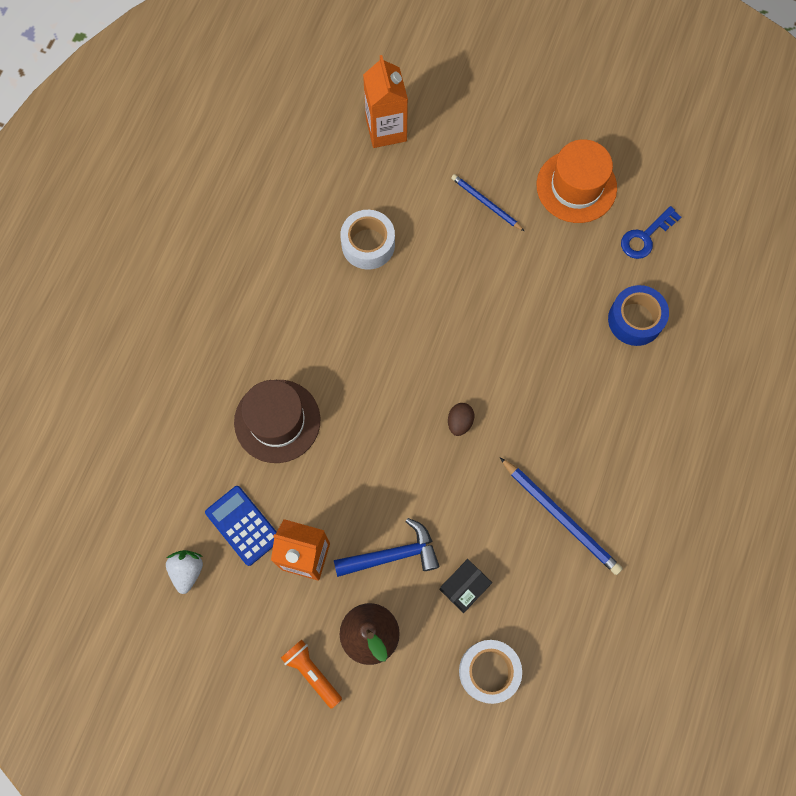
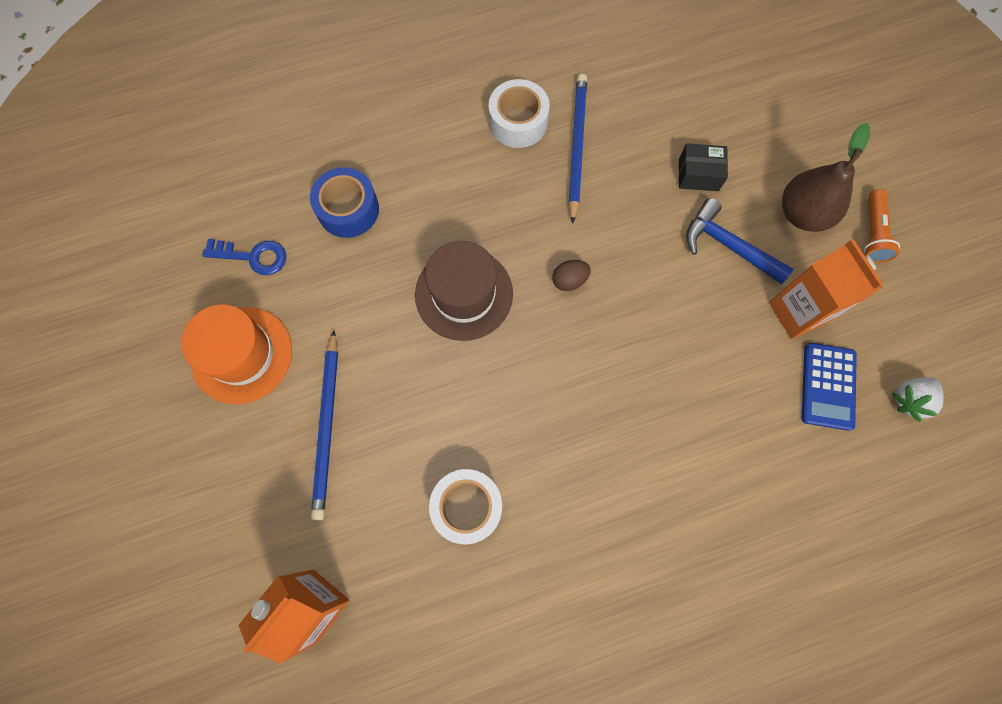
camera: 130 degrees left, 0 degrees up
(277, 421) = (715, 439): brown hat -> brown hat (464, 294)
(486, 203) = (327, 426): blue pencil -> blue pencil, size x1.60
(489, 671) = (740, 113): white tape -> white tape (518, 122)

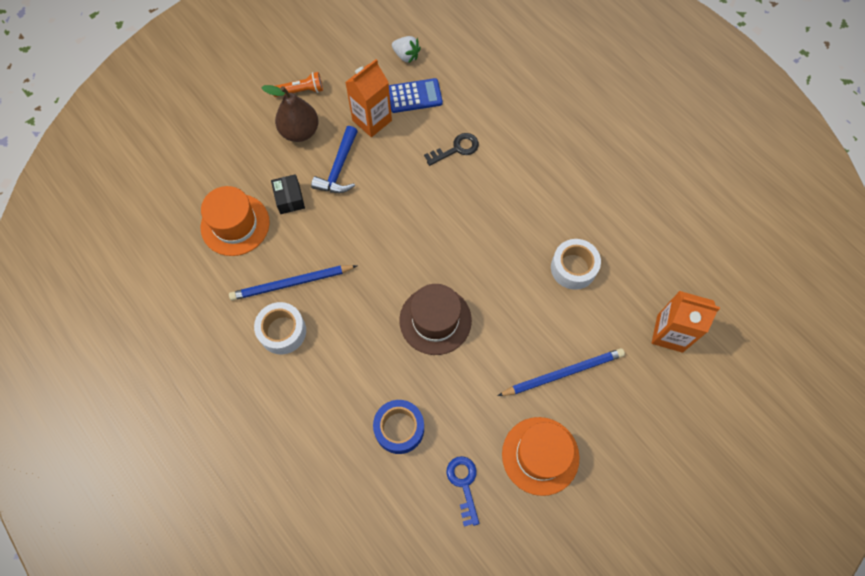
camera: 110 degrees left, 5 degrees down
(569, 280) = (399, 256): brown egg -> none
(679, 106) = (235, 224): none -> orange hat
(716, 414) = (456, 149): none -> black key

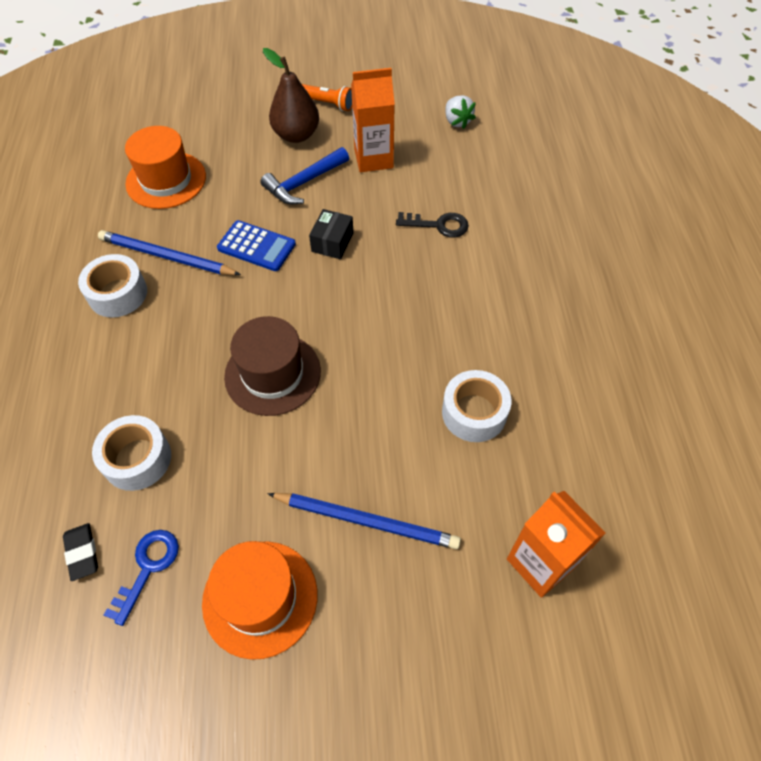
camera: 35 degrees right, 10 degrees down
(289, 199) = (234, 184): black box -> black box (332, 242)
(399, 428) = (137, 459): blue tape -> white tape
(414, 96) = (435, 158): blue calculator -> blue calculator (256, 246)
(418, 503) = (82, 553): none -> black eraser

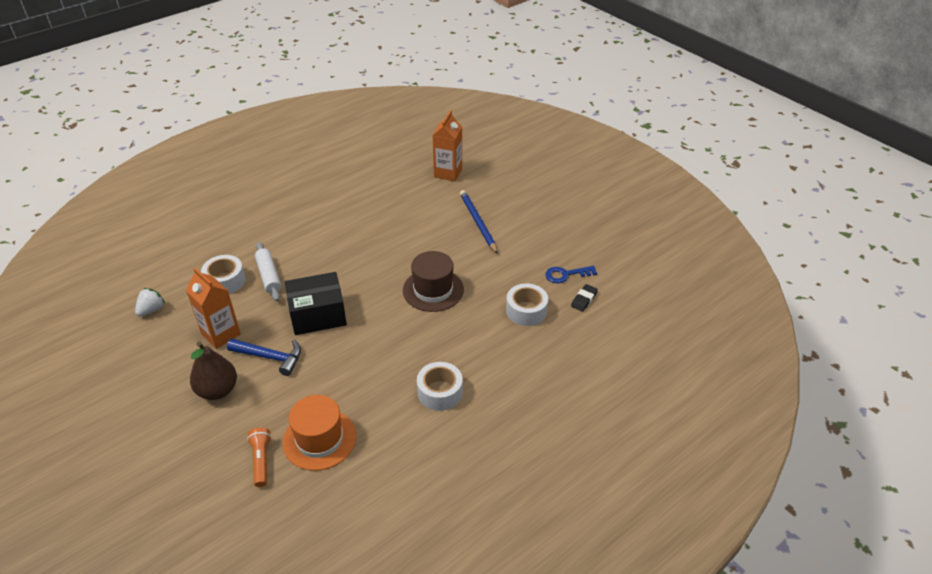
camera: 125 degrees left, 15 degrees down
(167, 257) = (391, 387): blue pencil -> none
(256, 246) = (348, 348): blue calculator -> none
(260, 598) = (540, 236): orange hat -> none
(328, 104) = (165, 392): orange flashlight -> orange flashlight (261, 461)
(332, 242) = (318, 315): black box -> black box, size x1.88
(438, 225) = (269, 276): black key -> white rolling pin
(474, 413) = (393, 214): white tape -> white tape (225, 281)

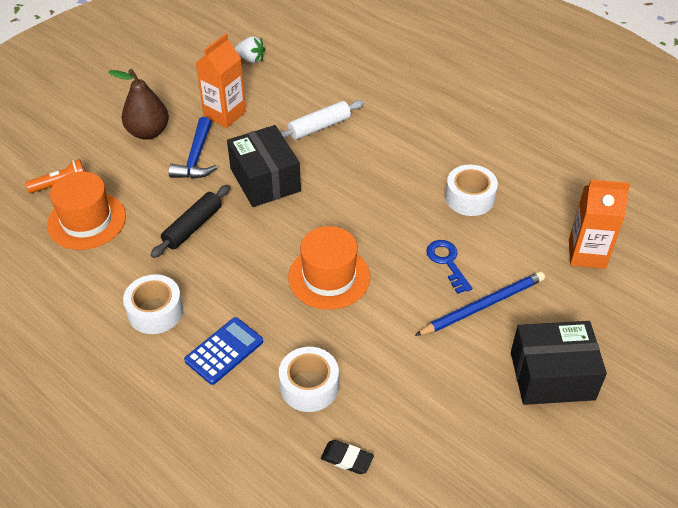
camera: 80 degrees right, 5 degrees up
(225, 281) = (304, 96): white tape -> white tape (469, 198)
(354, 364) = (193, 227): none -> black rolling pin
(433, 290) = (329, 277): brown hat -> orange hat
(488, 353) = (224, 351): none -> blue calculator
(536, 205) = (552, 376): none -> black box
(566, 275) = (397, 430): blue key -> blue key (447, 262)

